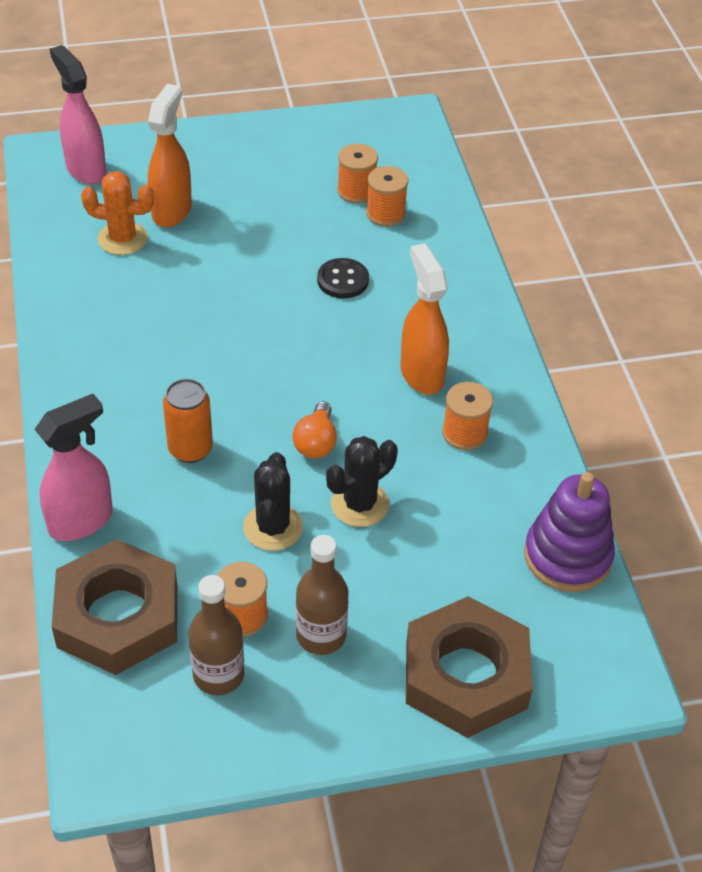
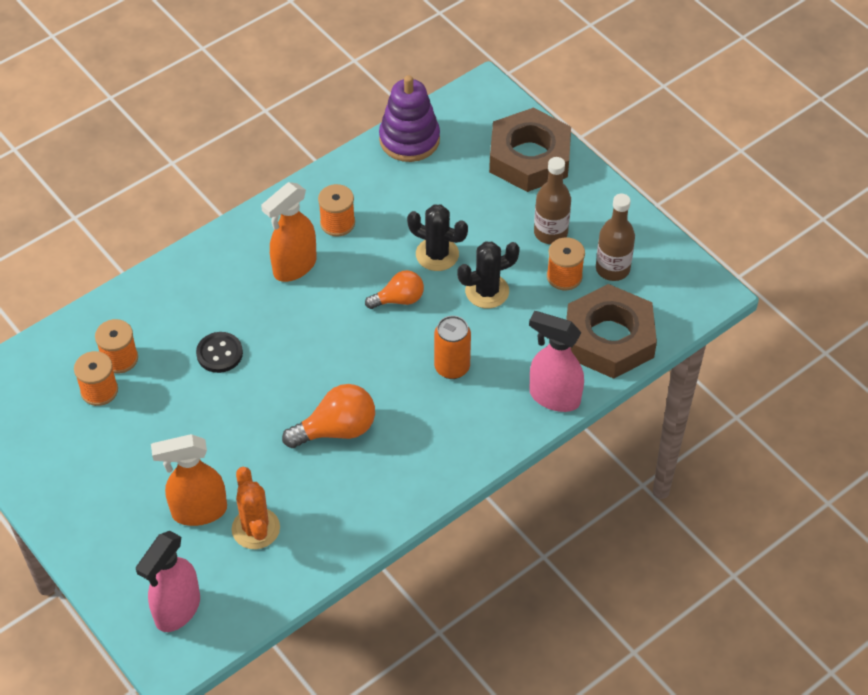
camera: 115 degrees left, 5 degrees up
(185, 329) = (336, 430): none -> orange light bulb

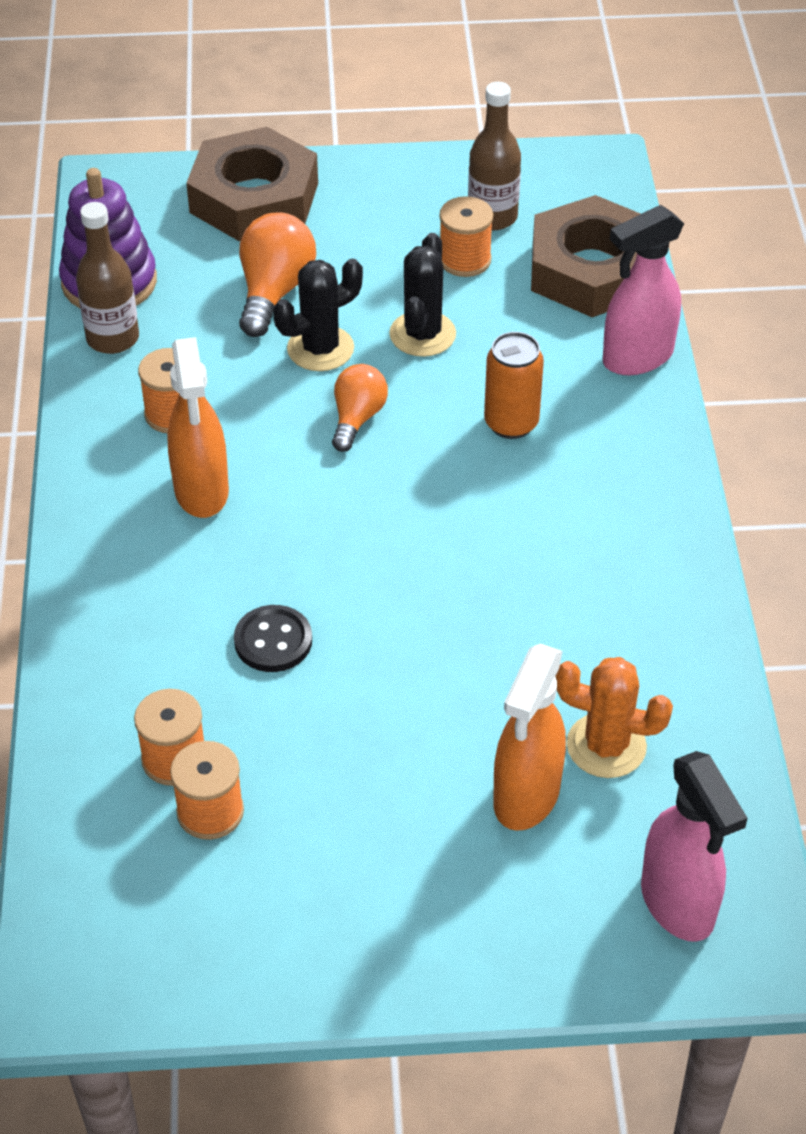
camera: 55 degrees left, 5 degrees down
(336, 430) = (512, 581): orange light bulb -> orange light bulb (274, 292)
(550, 233) = (387, 238): brown bottle -> brown bottle (113, 338)

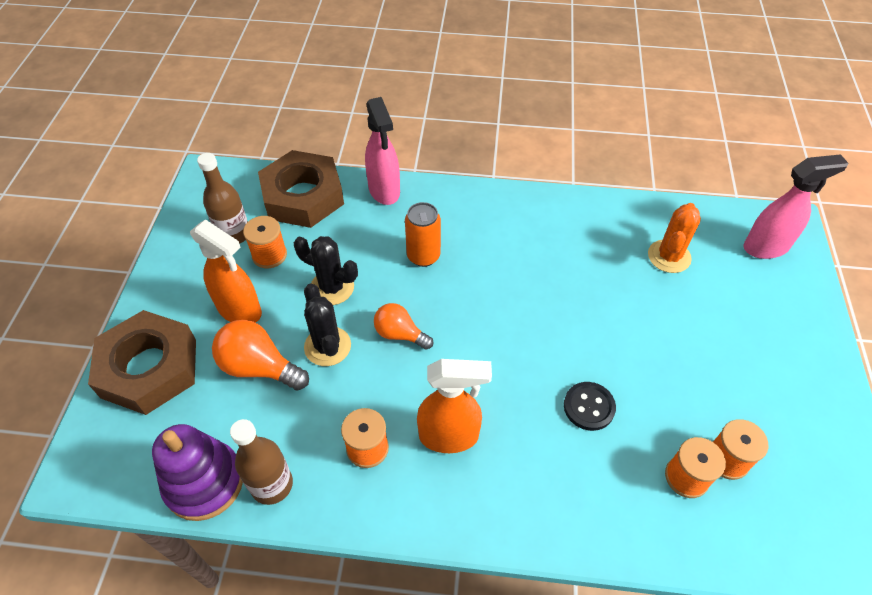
camera: 80 degrees left, 5 degrees up
(526, 796) = (704, 296): orange spray bottle -> orange spray bottle (240, 310)

